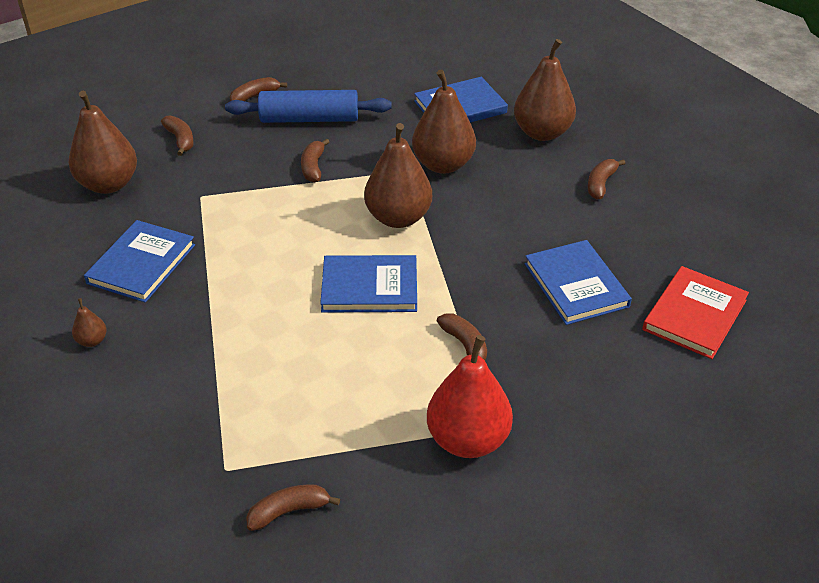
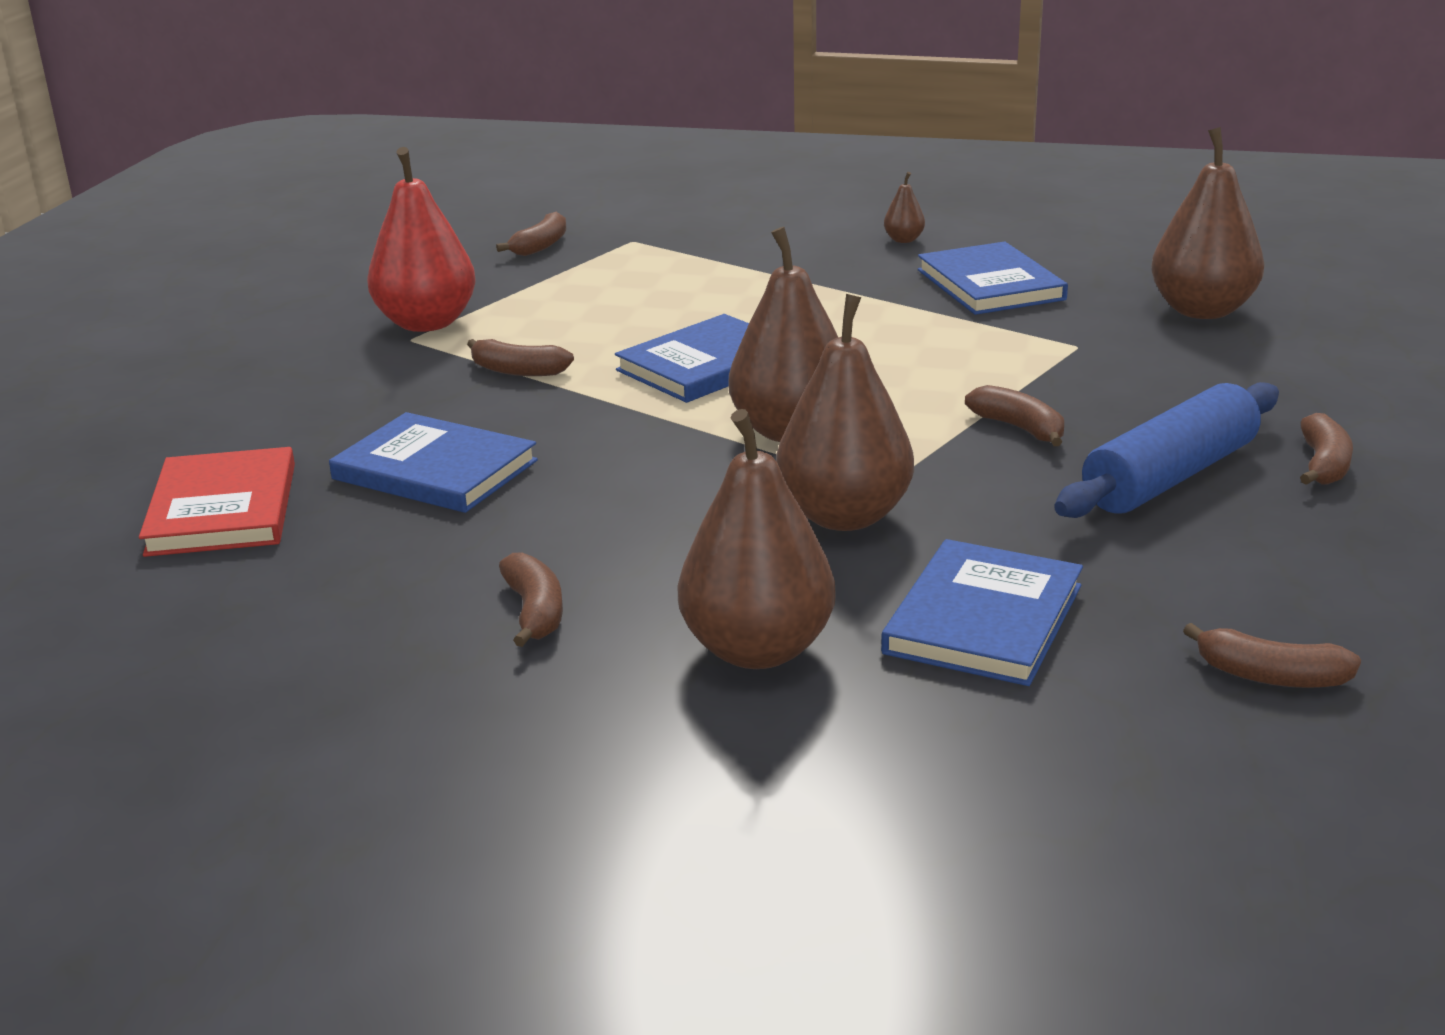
camera: 140 degrees right, 15 degrees down
(180, 140) = (1256, 375): brown banana -> brown banana (1270, 676)

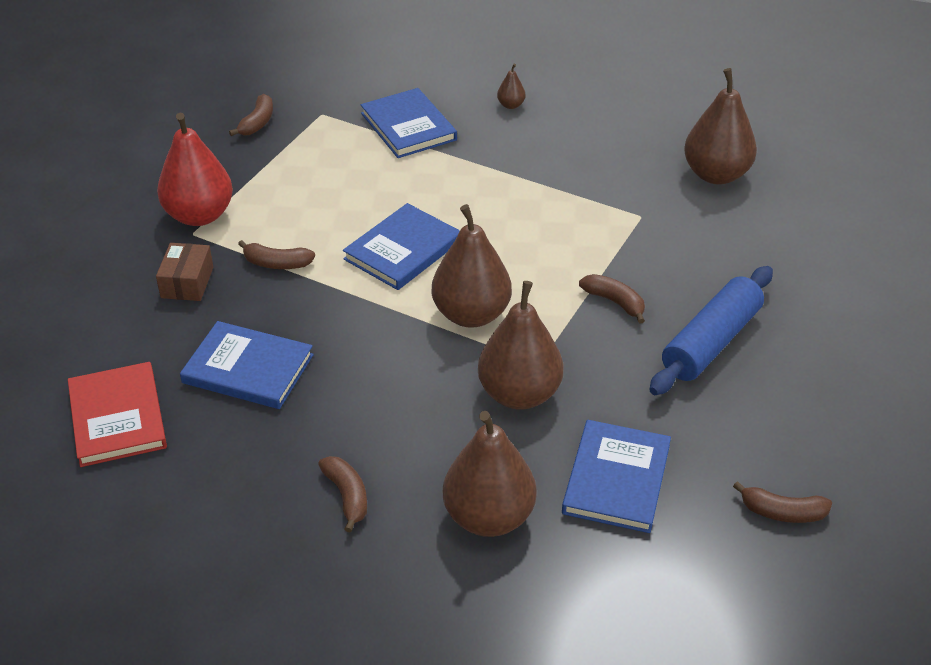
camera: 10 degrees left, 15 degrees up
(382, 383) = (187, 282): none -> brown box
(990, 285) = (576, 153): blue book -> blue book (408, 126)
(1323, 465) = (800, 325): brown banana -> none

